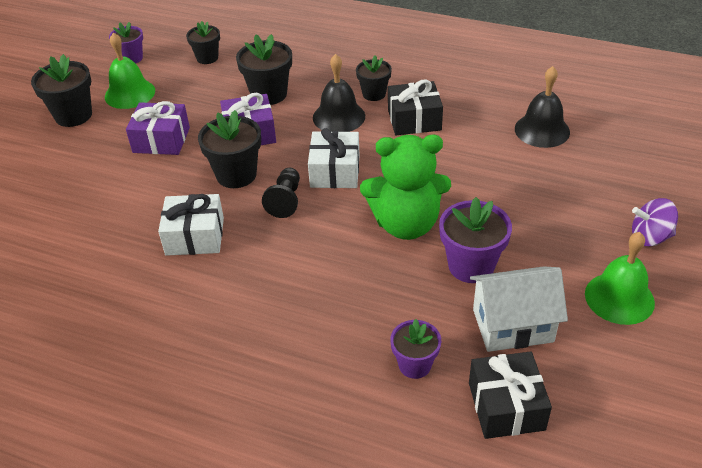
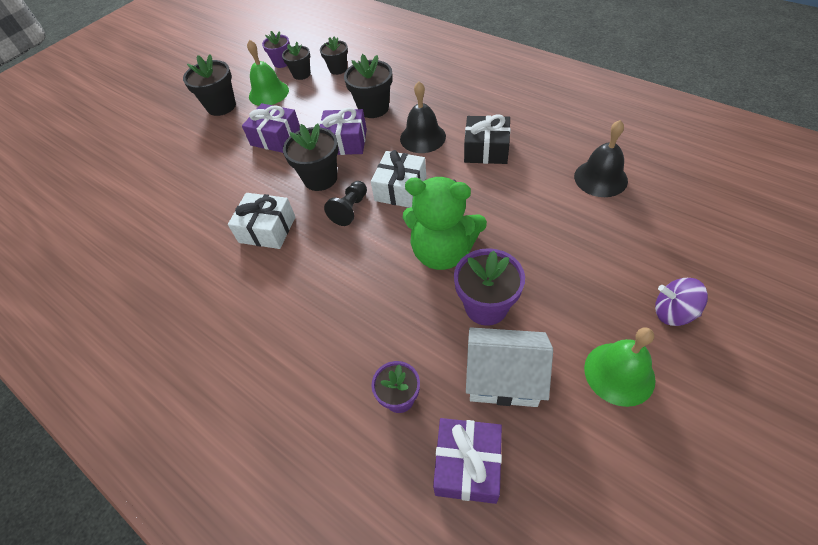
camera: 20 degrees right, 10 degrees up
(374, 94) = (460, 120): black flower pot -> black flower pot (301, 74)
(506, 406) = (467, 465): black gift -> purple gift

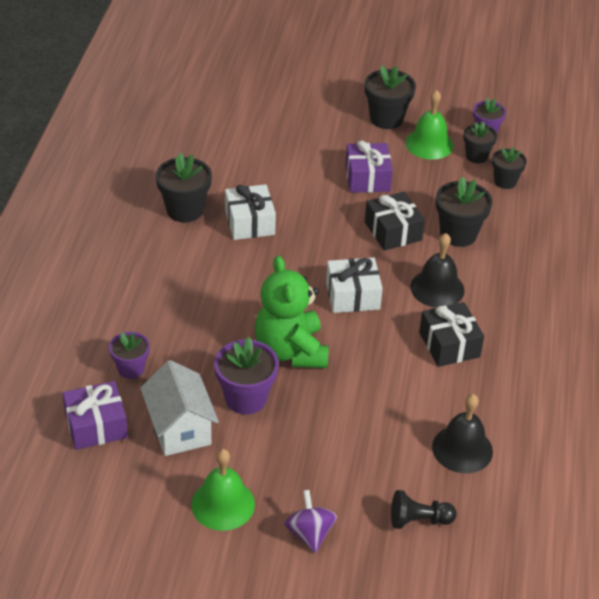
camera: 55 degrees right, 10 degrees down
(320, 178) = (332, 233): black flower pot -> black flower pot (184, 210)
(345, 142) = (393, 231): purple gift -> black gift
(350, 209) = (305, 269): black pawn -> black pawn (418, 520)

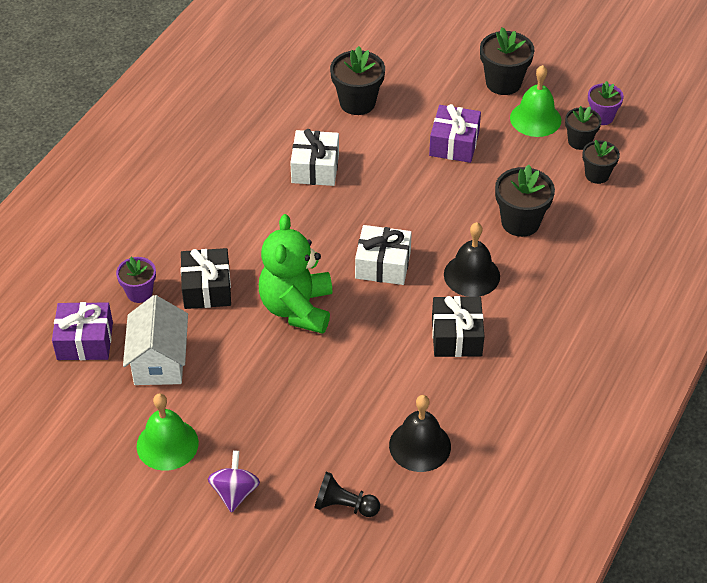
camera: 20 degrees right, 5 degrees up
(184, 210) = (258, 143): black flower pot -> black flower pot (357, 102)
(246, 398) = (233, 346): purple flower pot -> none
(393, 231) = (454, 206): black gift -> black gift (207, 288)

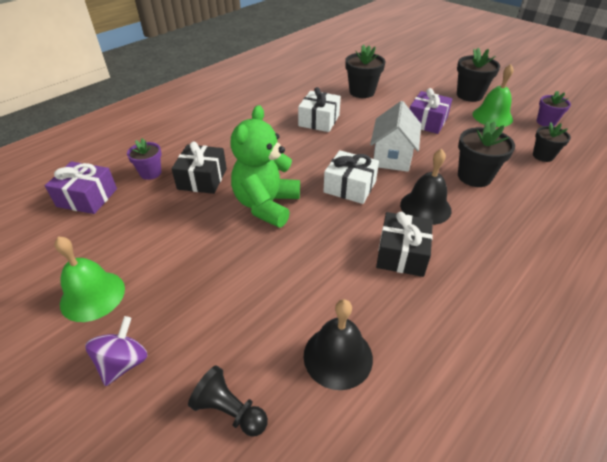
camera: 15 degrees right, 5 degrees down
(159, 361) = (133, 223): white house -> white house (392, 157)
(579, 141) = (527, 133): black flower pot -> none

